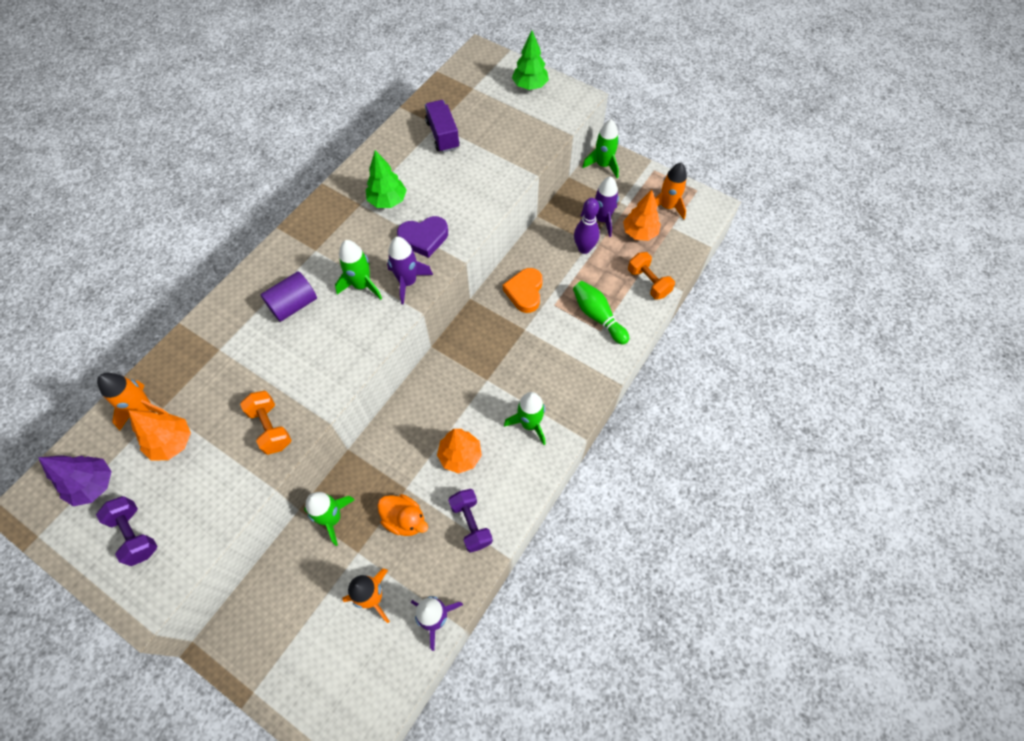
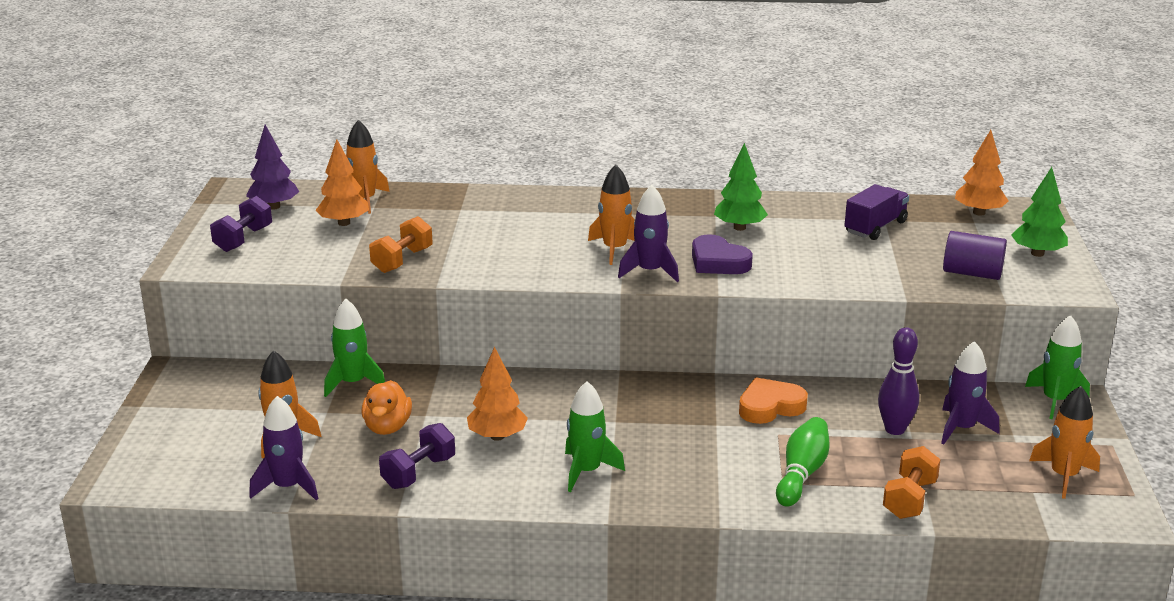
camera: 60 degrees right, 35 degrees down
(293, 305) = (549, 225): purple cylinder -> purple cylinder (972, 273)
(362, 285) = (614, 249): green rocket -> orange rocket
(639, 233) = (983, 466): orange tree -> orange tree (979, 212)

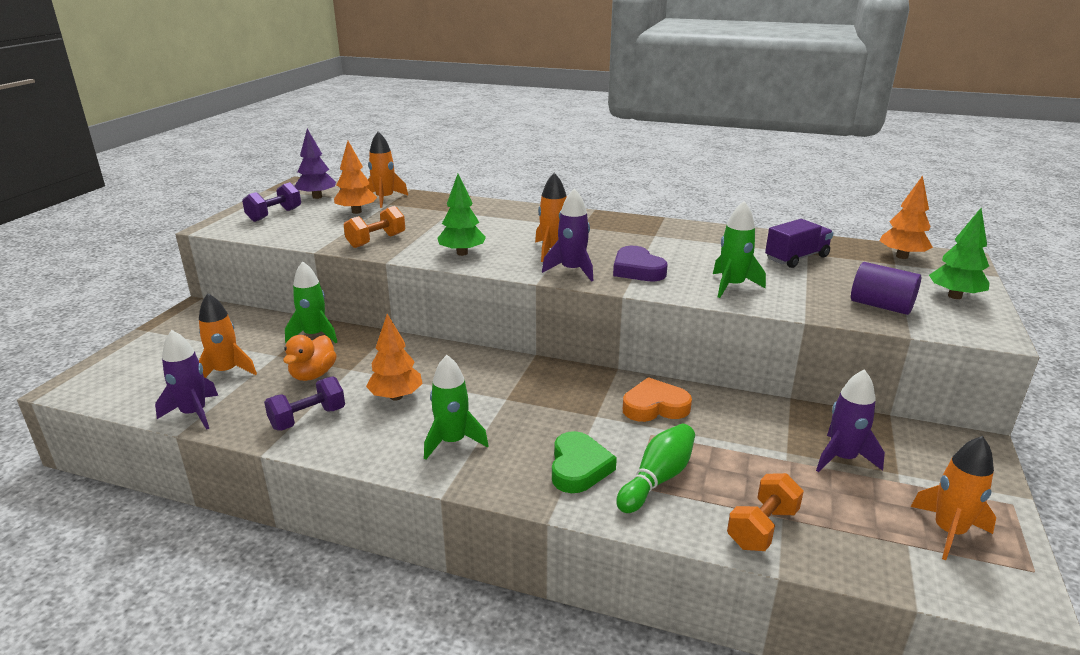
camera: 15 degrees right, 0 degrees up
(724, 475) = (578, 467): none -> green heart
(739, 227) = (671, 246): green tree -> green tree (462, 253)
(895, 429) = (771, 448): purple bowling pin -> none
(1055, 401) = (952, 444): green rocket -> green rocket (732, 286)

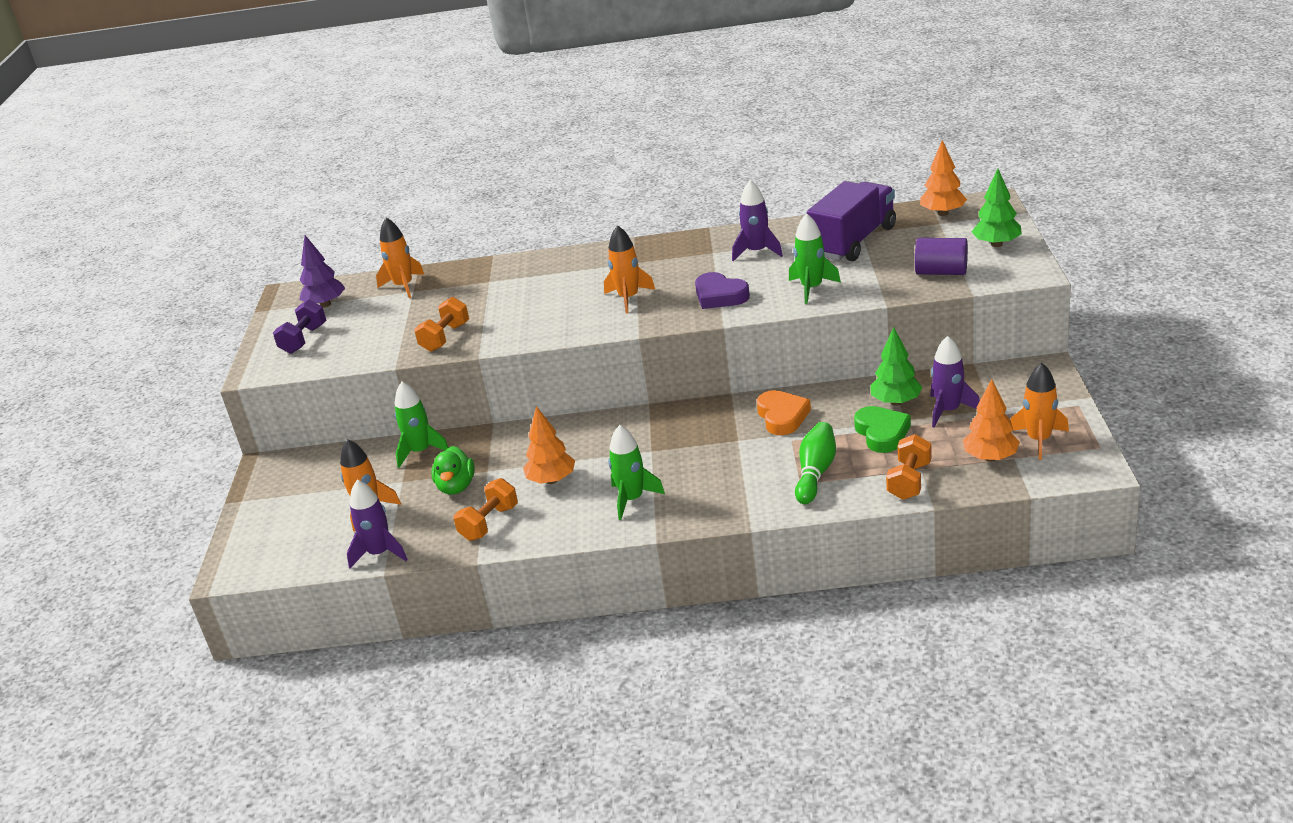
camera: 15 degrees left, 5 degrees up
(308, 418) = (489, 523): purple dumbbell -> orange dumbbell
(313, 375) = (456, 486): orange duck -> green duck
(356, 212) = (389, 310): orange tree -> orange tree (990, 457)
(462, 253) = (543, 326): green tree -> green tree (896, 402)
(572, 270) = (661, 314): purple rocket -> purple rocket (757, 252)
(578, 467) = (749, 484): green heart -> green heart (882, 433)
(655, 406) = (782, 416): orange heart -> orange heart turned 105 degrees clockwise
(796, 258) = (853, 241): purple truck -> purple truck, size x1.59

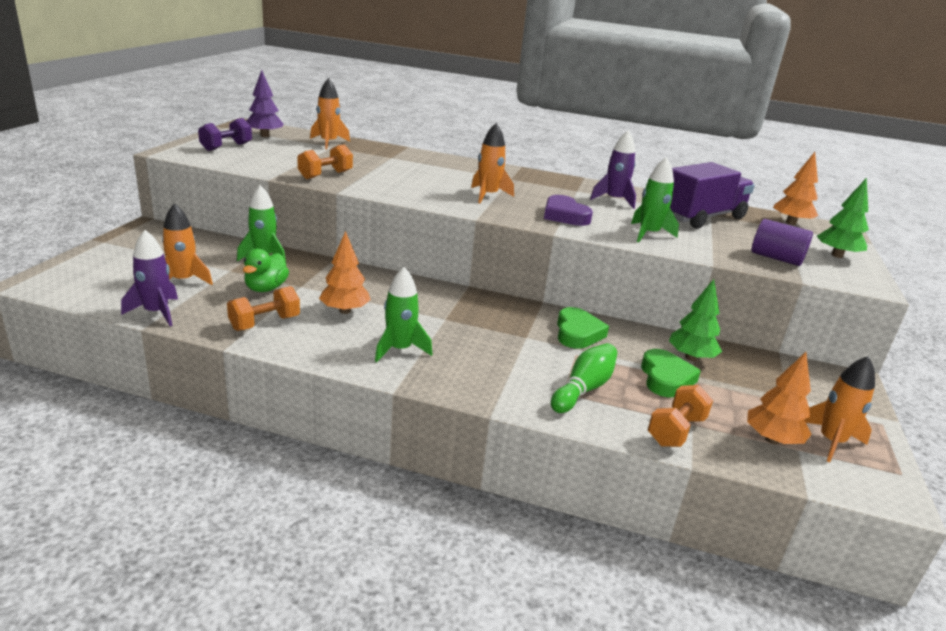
camera: 10 degrees right, 5 degrees down
(782, 416) = (577, 333): orange heart -> green heart
(948, 411) = (740, 382): purple rocket -> none

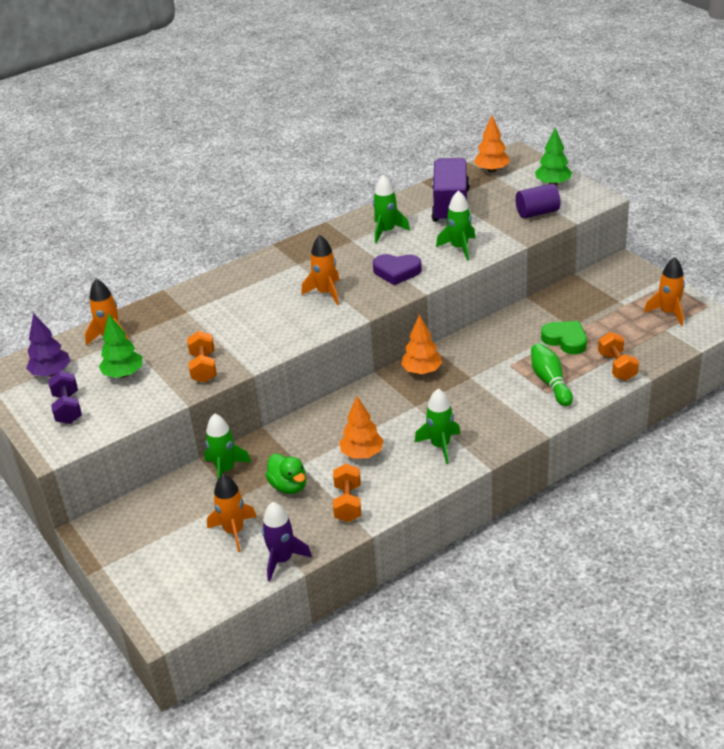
camera: 45 degrees left, 10 degrees up
(577, 333) = (485, 350): green heart -> none
(614, 200) = (386, 231): purple rocket -> green rocket
(691, 357) = (552, 315): green tree -> green tree (123, 374)
(772, 440) = (651, 334): orange tree -> orange tree (422, 371)

